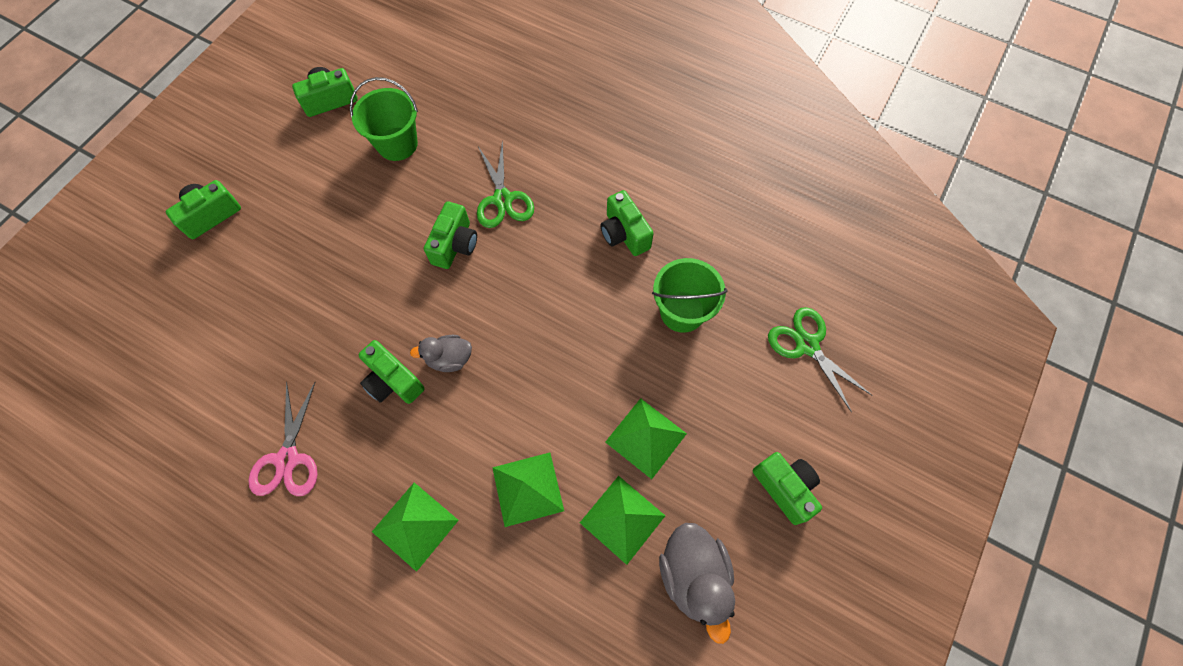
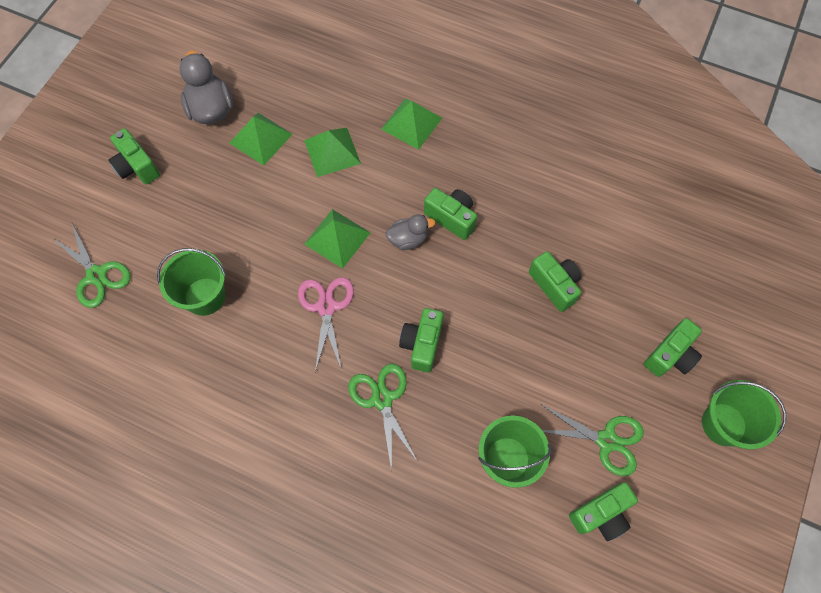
camera: 175 degrees right, 0 degrees up
(191, 155) = (723, 424): none -> green bucket
(287, 459) = (518, 157): pink scissors -> pink scissors (326, 307)
(303, 151) = (606, 440): none -> green scissors
(624, 234) = (257, 370): green camera -> green camera (554, 285)
(645, 437) = (241, 192): green pyramid -> green pyramid (337, 238)

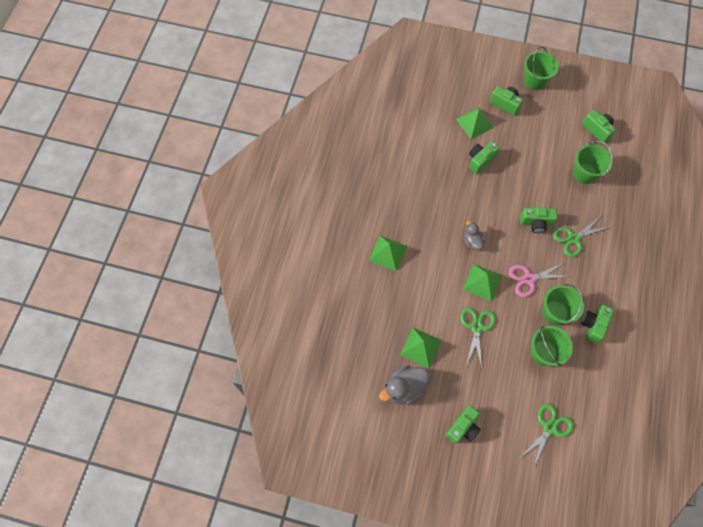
camera: 100 degrees left, 0 degrees up
(262, 331) = (555, 312): none -> green bucket
(332, 152) = (420, 298): green pyramid -> green pyramid (474, 123)
(451, 218) = (451, 219): green camera -> green camera (593, 325)
(606, 440) = (560, 130): green scissors -> green scissors (476, 327)

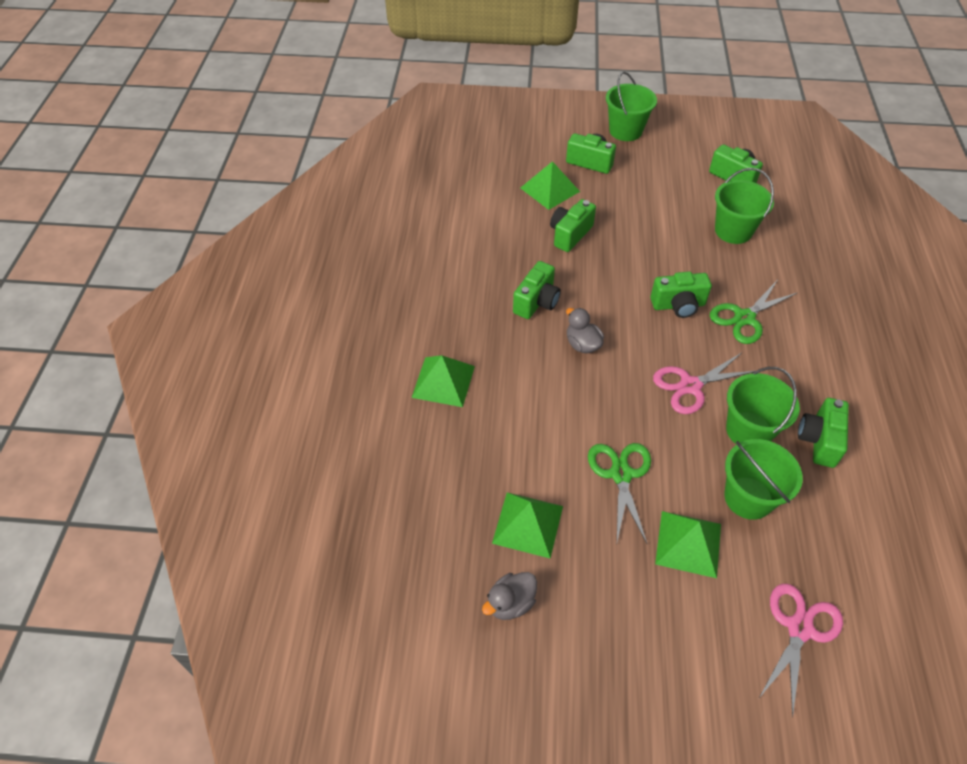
camera: 10 degrees left, 15 degrees down
(404, 388) = (510, 603): grey duck -> grey duck, size x0.61
(463, 428) = (637, 658): green camera -> green camera (537, 302)
(482, 282) = (613, 402): green pyramid -> green pyramid (688, 543)
(549, 428) = (799, 629): green scissors -> pink scissors

